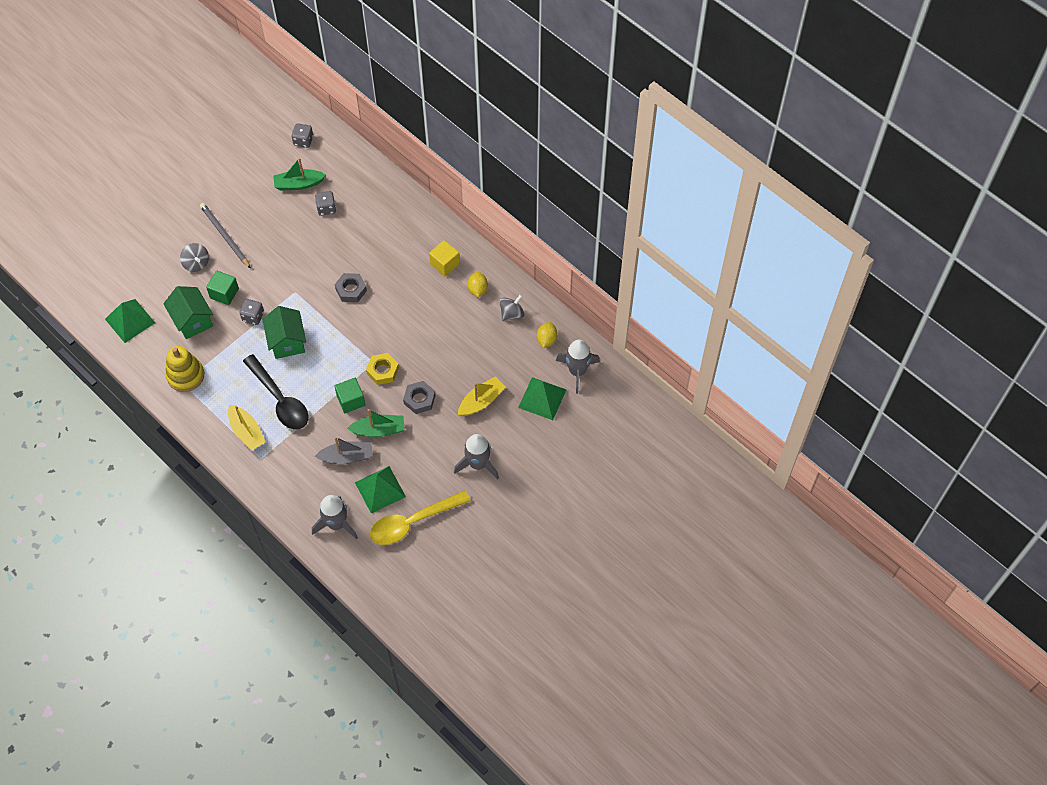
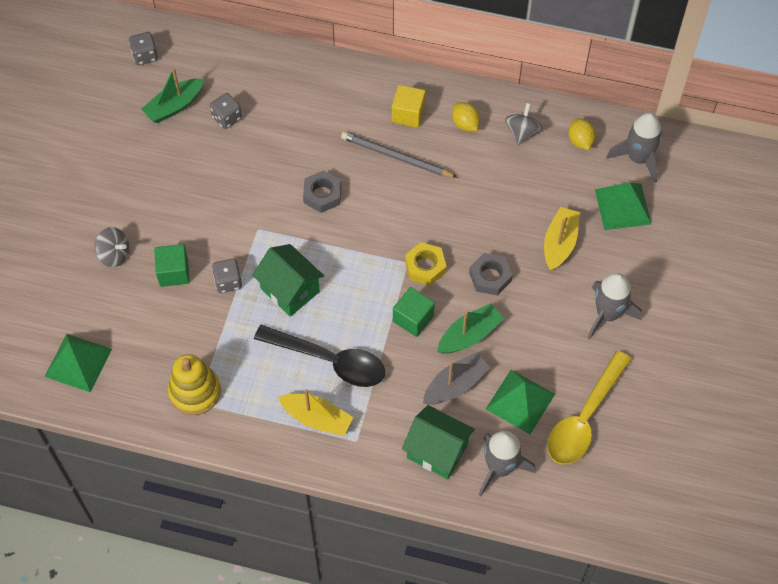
camera: 30 degrees left, 0 degrees up
(192, 320) = (157, 323): green house -> green house (437, 451)
(225, 236) = (127, 206): grey pencil -> grey pencil (396, 157)

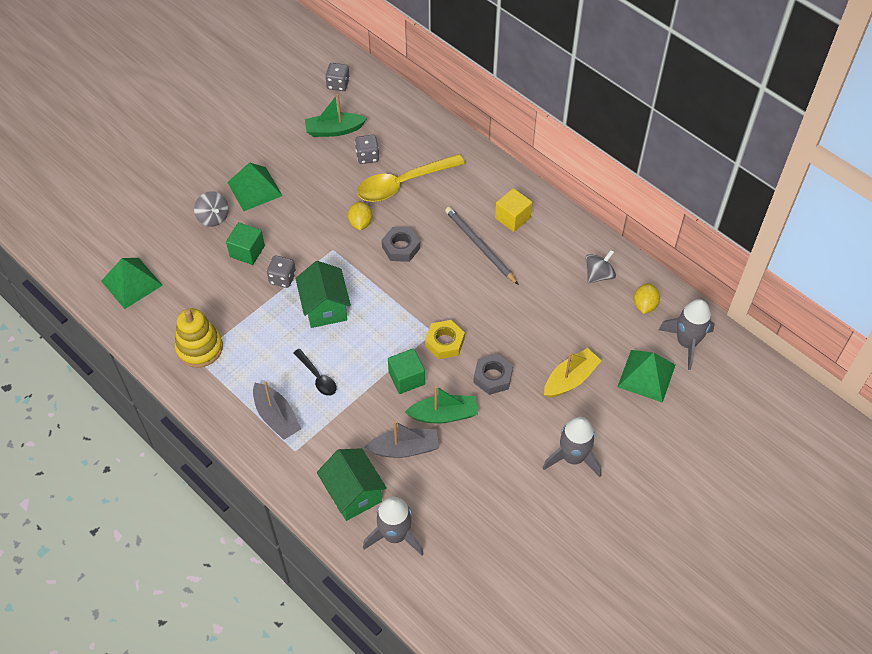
camera: 30 degrees right, 5 degrees down
(317, 418) = (276, 417): yellow boat -> grey boat
(329, 360) = (317, 377): black spoon -> black spoon, size x0.51
(465, 124) = (554, 247): yellow lemon -> yellow lemon (360, 223)
(520, 401) = (449, 490): green pyramid -> green pyramid (254, 189)
(584, 418) = (495, 533): yellow spoon -> yellow spoon (403, 184)

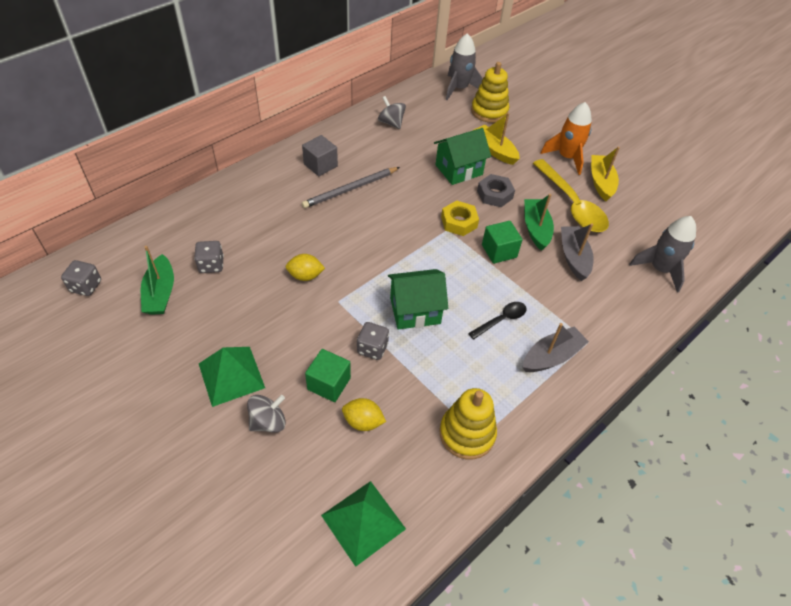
camera: 90 degrees left, 5 degrees down
(353, 493) = (626, 297): green house -> green house (459, 170)
(401, 247) = (343, 245): grey nut -> none
(403, 184) = (259, 238): yellow spoon -> yellow spoon (571, 204)
(512, 218) = (320, 165): yellow cube -> grey cube
(532, 492) = (601, 182): none -> yellow boat
(573, 457) = (566, 157): grey rocket -> orange rocket
(644, 305) = (423, 103): yellow lemon -> yellow lemon (363, 422)
(646, 375) = (489, 111): green pyramid -> yellow stacking toy

